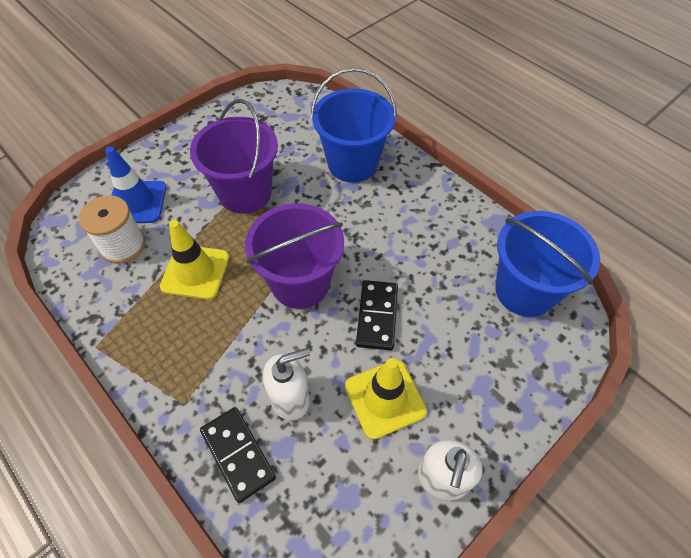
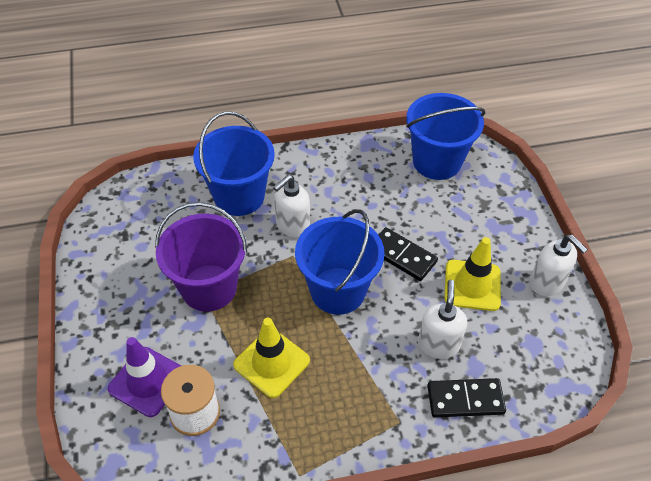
camera: 60 degrees left, 5 degrees down
(137, 202) = (147, 381): blue traffic cone -> purple traffic cone
(300, 283) = (338, 290): purple bucket -> blue bucket
(349, 214) = (292, 226): none -> white soap dispenser

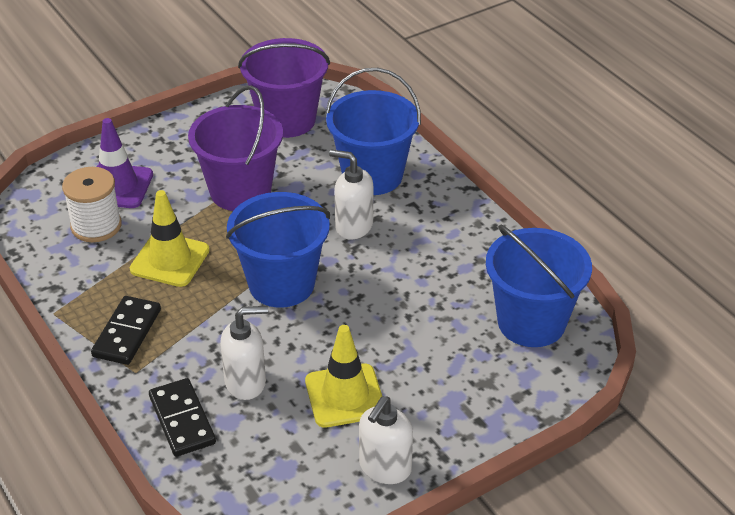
camera: 70 degrees right, 10 degrees down
(133, 229) = (287, 120): none -> purple bucket
(402, 256) = (358, 324): black domino -> black domino (127, 333)

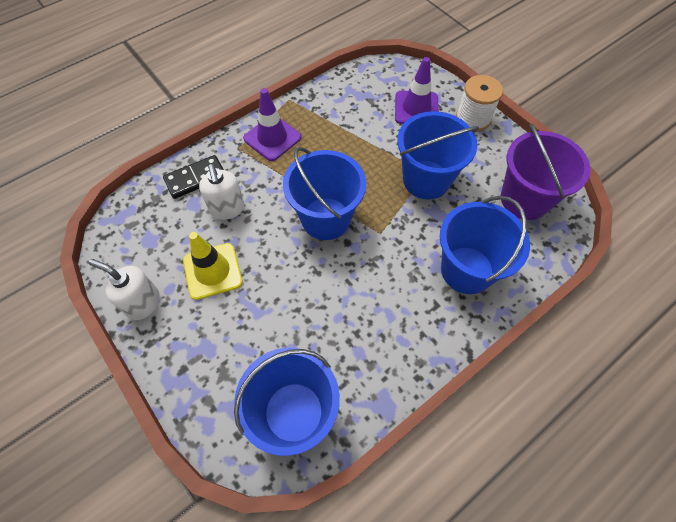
camera: 85 degrees right, 20 degrees up
(96, 226) = (373, 104): white spool -> white spool (473, 119)
(127, 333) = (272, 138): black domino -> purple traffic cone
(170, 260) = (344, 149): yellow traffic cone -> none
(240, 191) = (426, 179): purple bucket -> blue bucket
(353, 226) = (399, 261): white soap dispenser -> none

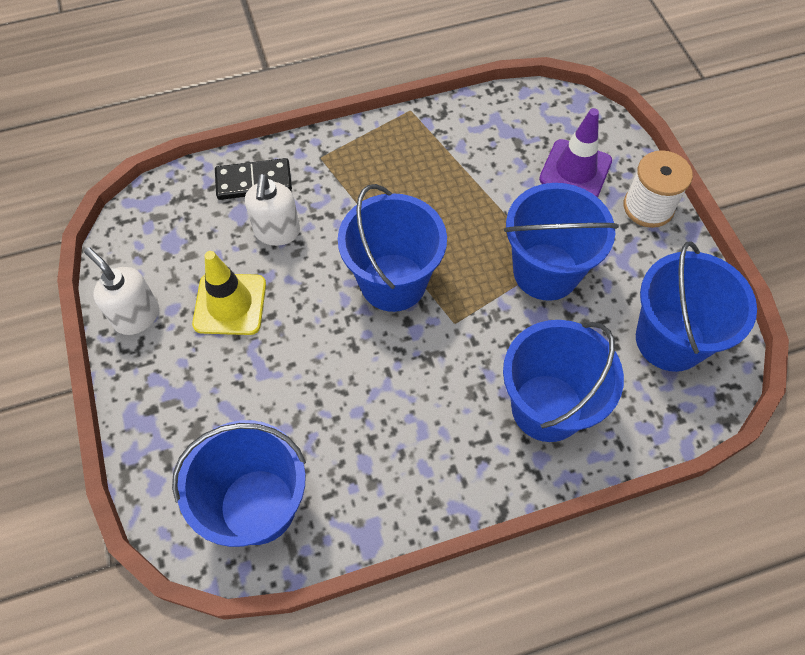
camera: 20 degrees right, 0 degrees up
(272, 138) = (368, 156): purple traffic cone -> none
(524, 199) = (670, 340): purple bucket -> blue bucket

